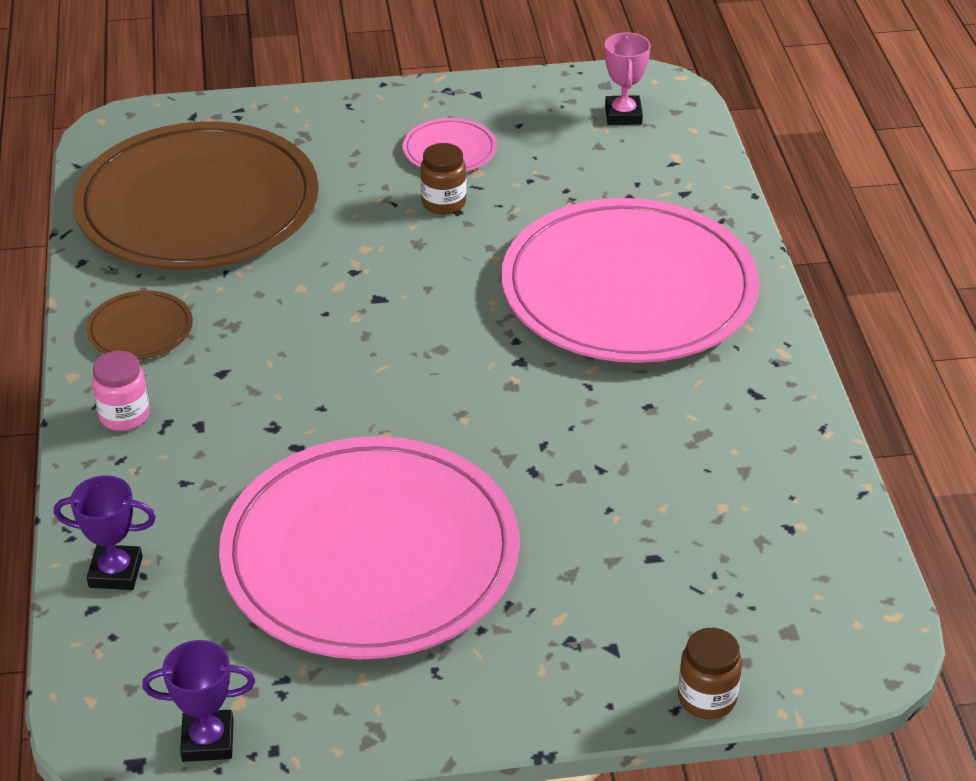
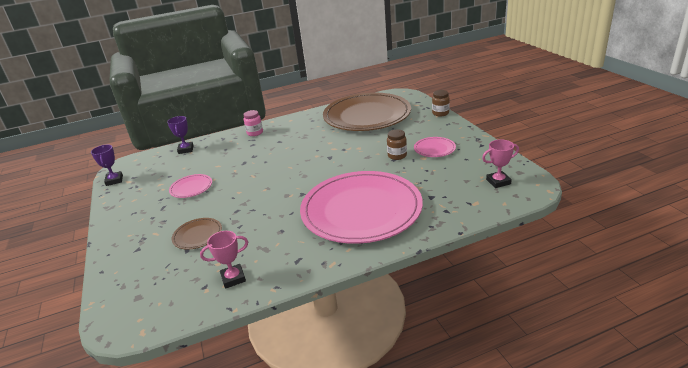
camera: 80 degrees right, 10 degrees down
(140, 329) = (297, 124): brown plate -> brown plate (197, 235)
(370, 555) = (191, 188): pink plate -> pink plate, size x0.40
(707, 698) = (105, 279): brown jar -> brown jar (440, 113)
(778, 485) = (233, 278): none -> pink trophy

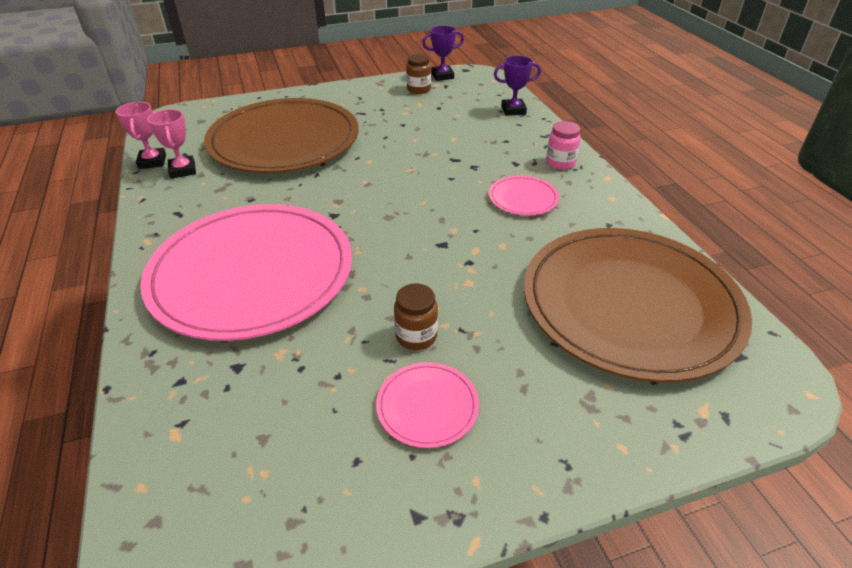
camera: 90 degrees right, 10 degrees up
(191, 188) = (399, 125): pink plate -> pink plate (523, 198)
(197, 235) = (284, 141): brown plate -> brown plate, size x2.49
(440, 113) = (640, 459): brown jar -> brown jar (418, 89)
(498, 182) = (225, 502): pink trophy -> pink trophy (152, 161)

